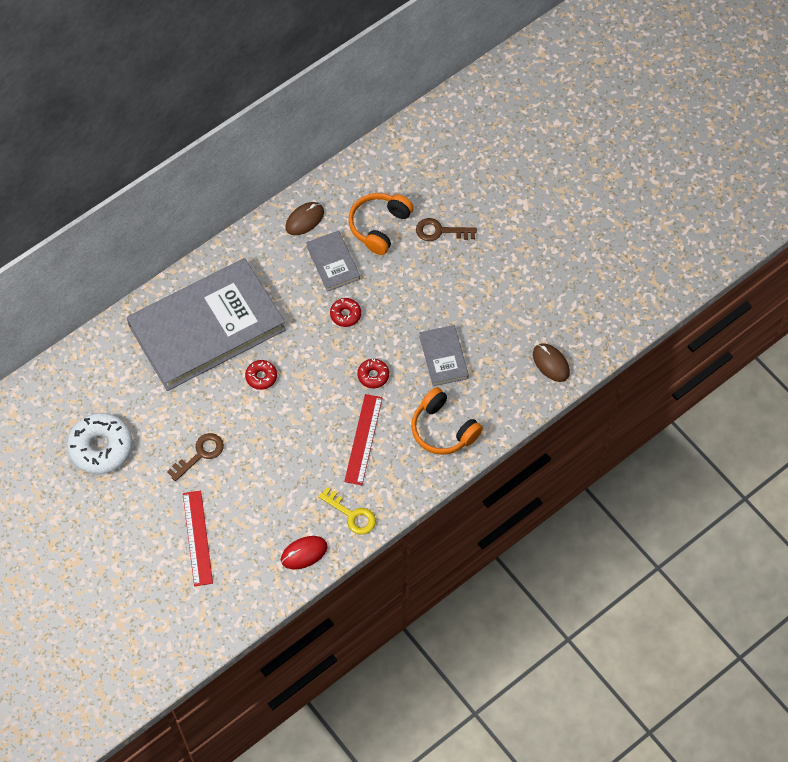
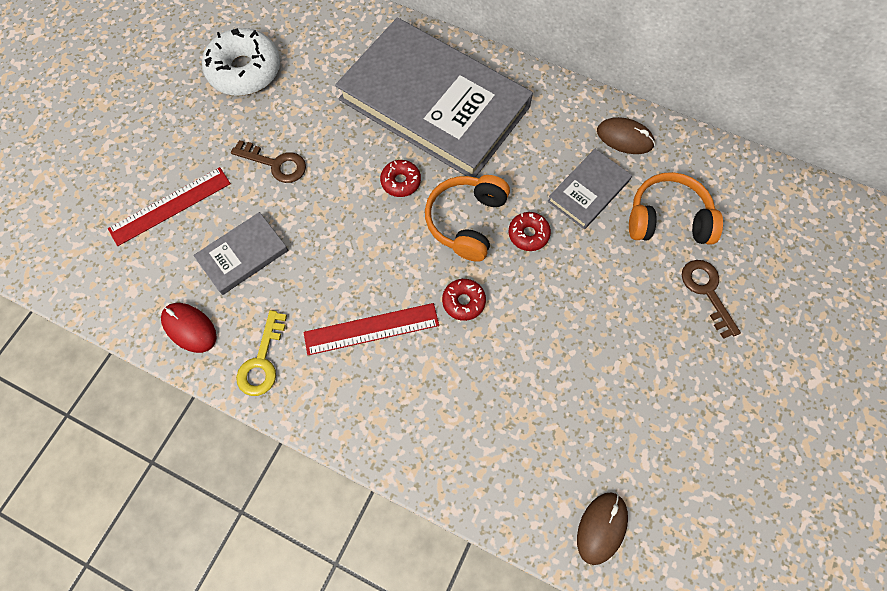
camera: 65 degrees right, 5 degrees up
(443, 357) = (533, 375): grey book -> grey book (243, 255)
(443, 429) = (430, 421): orange headphones -> orange headphones (466, 221)

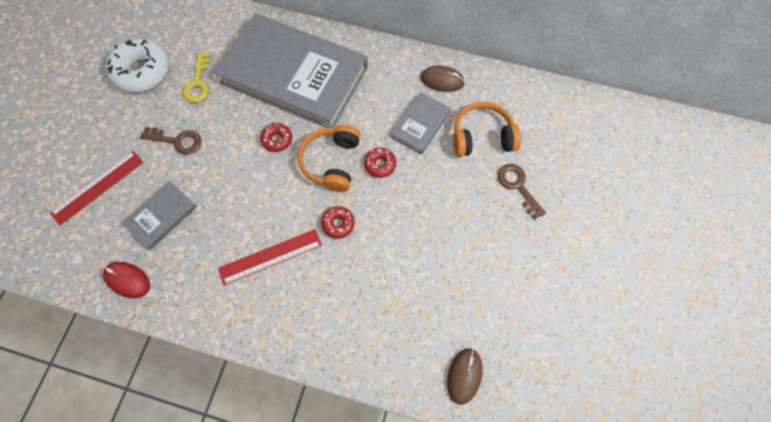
camera: 10 degrees left, 0 degrees up
(262, 361) = (189, 296): yellow key -> yellow key (198, 83)

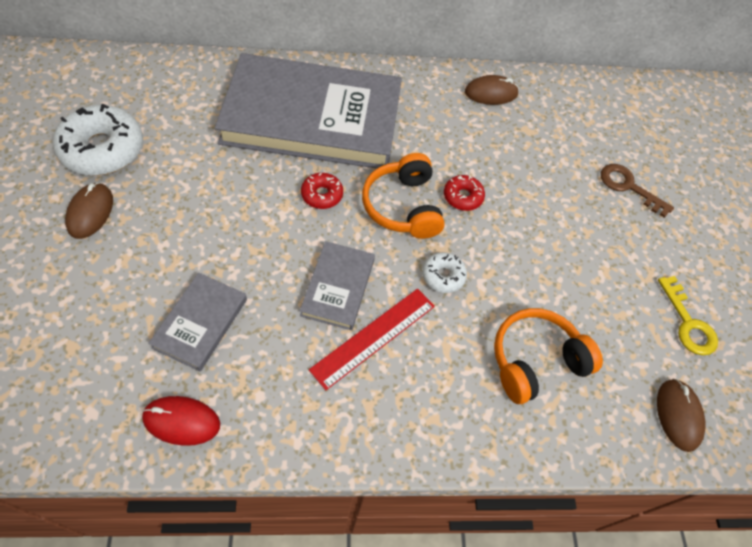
camera: 25 degrees left, 10 degrees down
(97, 187) = (89, 307): red ruler -> none
(119, 118) = (90, 212): none -> brown mouse
(177, 141) = (186, 223): brown key -> none
(198, 83) = (188, 149): yellow key -> yellow key (688, 323)
(338, 224) = (443, 276): red donut -> white donut
(420, 124) = (489, 144): grey book -> grey book (338, 287)
(482, 136) = (564, 143): orange headphones -> orange headphones (535, 361)

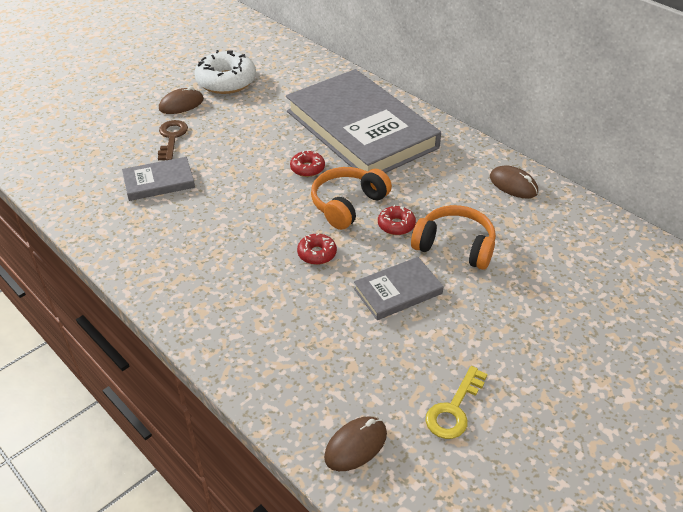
camera: 55 degrees right, 15 degrees down
(181, 421) = (92, 214): red mouse -> none
(338, 287) = (248, 215): grey book -> grey book (398, 291)
(374, 337) = (230, 251): red ruler -> none
(443, 276) = (317, 254): white donut -> red donut
(535, 361) = (305, 336): orange headphones -> orange headphones (455, 246)
(628, 187) = (541, 303): brown key -> brown key (171, 138)

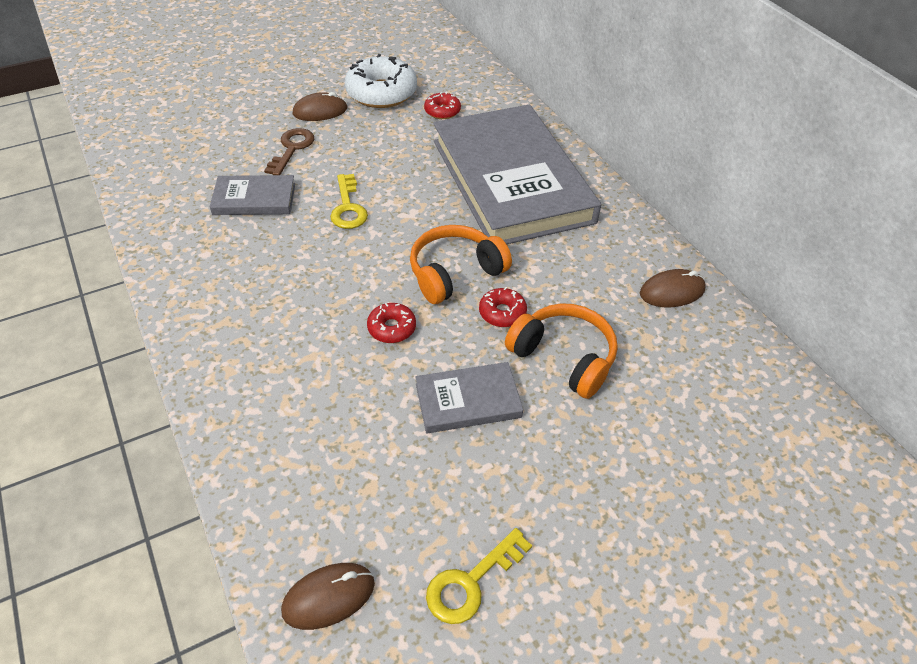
camera: 15 degrees right, 5 degrees up
(240, 173) = (348, 207): none -> yellow key
(307, 168) = (427, 217): red donut -> red donut (442, 111)
(513, 185) = (672, 291): brown mouse -> brown mouse turned 75 degrees counterclockwise

